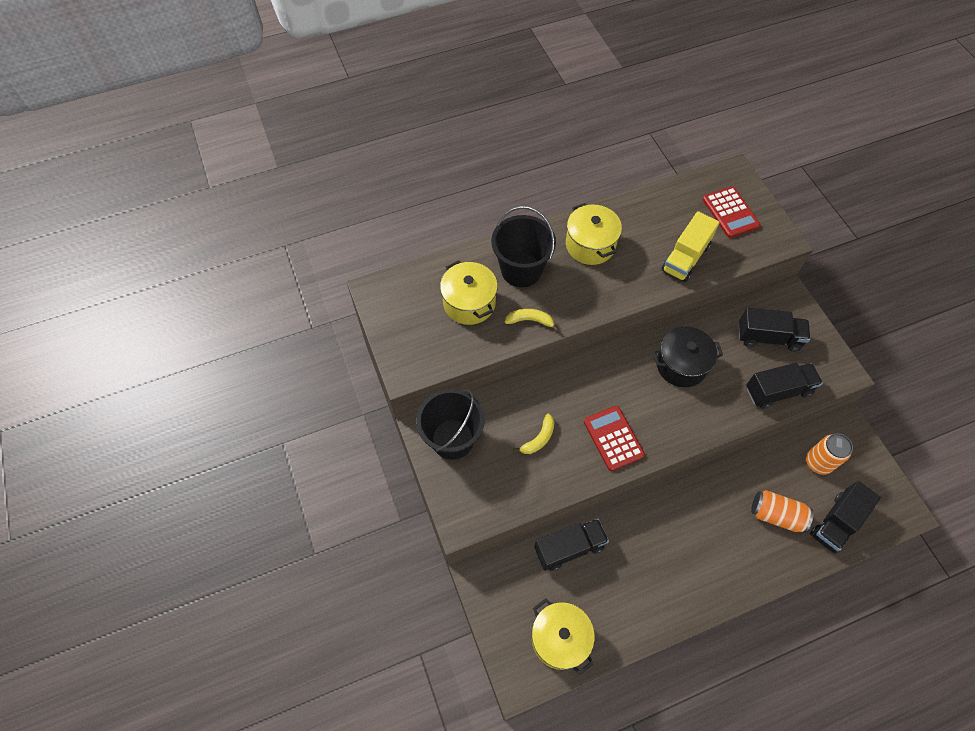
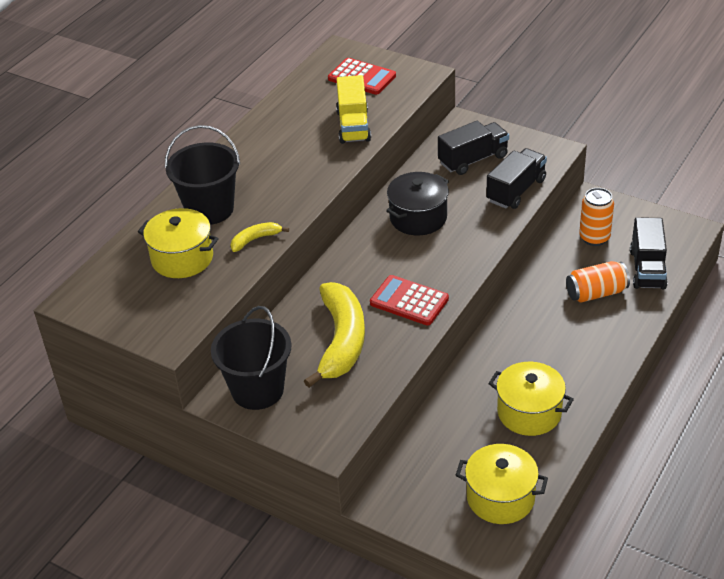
camera: 35 degrees left, 20 degrees down
(539, 439) = (341, 341): yellow banana -> yellow banana, size x2.19
(569, 548) = (443, 427): black truck -> none
(590, 245) = (258, 159): yellow pot -> yellow pot (529, 412)

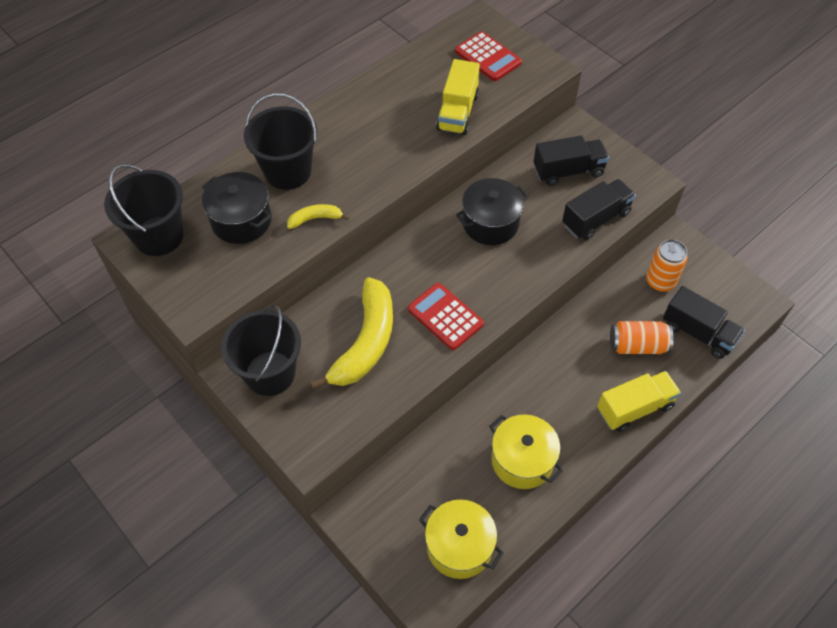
camera: 15 degrees right, 15 degrees up
(104, 290) = (159, 236): none -> black bucket
(182, 258) = (241, 220): yellow pot -> black pot
(615, 343) = (634, 408): none -> yellow truck
(647, 269) = (698, 333): black truck -> black truck turned 75 degrees counterclockwise

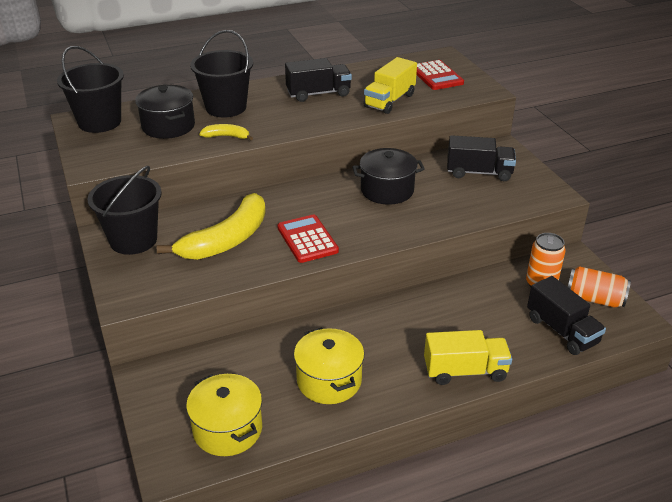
camera: 20 degrees right, 20 degrees down
(595, 219) = (487, 207): black truck -> black truck (318, 94)
(637, 345) = (493, 325): orange can -> orange can (594, 299)

